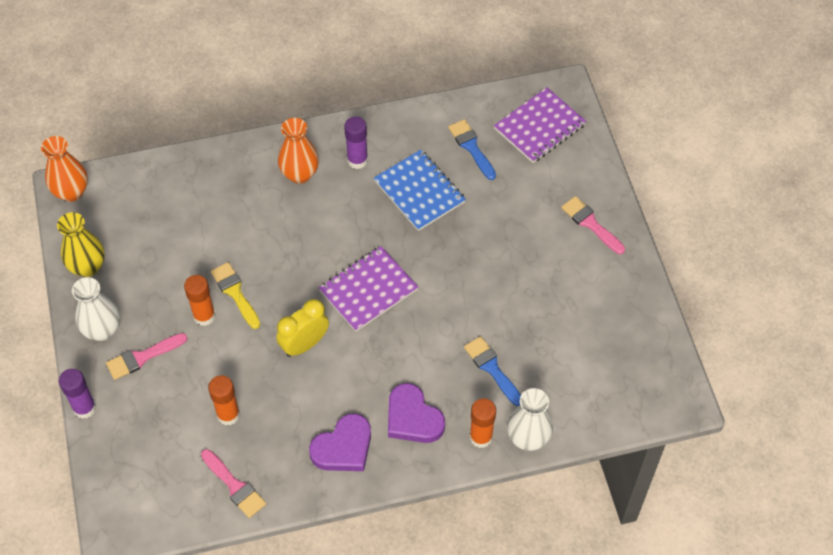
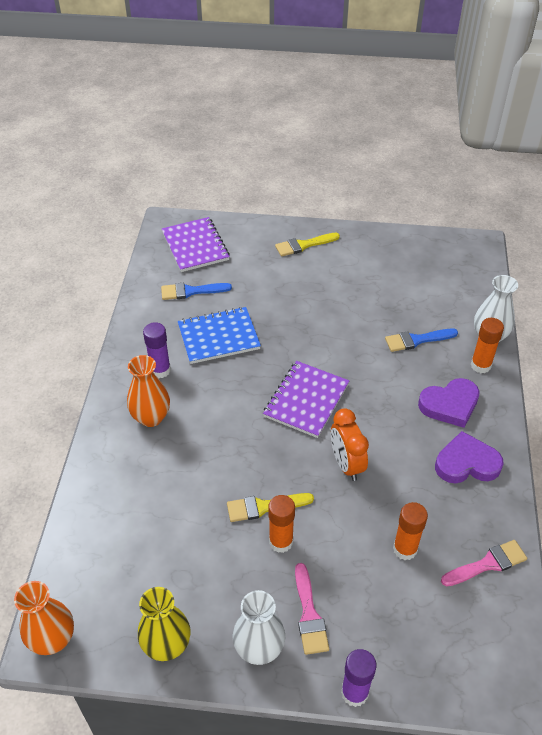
camera: 70 degrees left, 10 degrees down
(304, 344) = (346, 464): yellow clock -> orange clock
(343, 447) = (466, 463): purple heart -> purple heart turned 75 degrees counterclockwise
(368, 290) = (306, 400): purple notebook -> purple notebook turned 45 degrees clockwise
(590, 223) = (303, 245): pink brush -> yellow brush

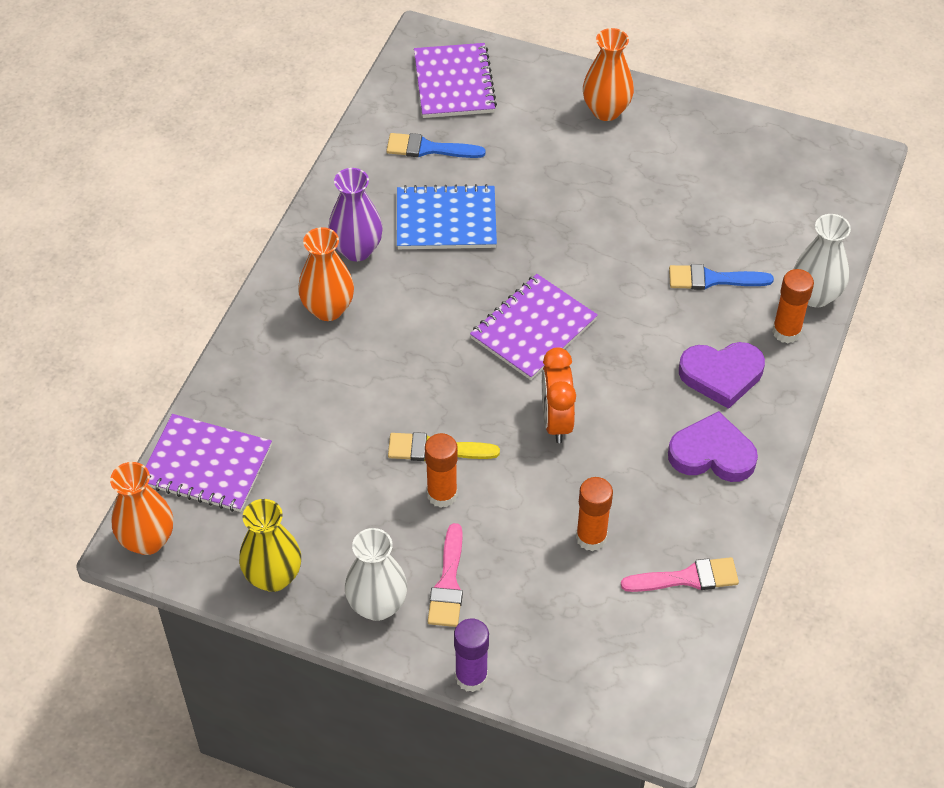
camera: 15 degrees right, 5 degrees up
(87, 562) = (206, 465): none -> purple notebook
(160, 370) = (357, 250): purple glue stick -> purple vase
(303, 245) = (606, 111): yellow brush -> orange vase

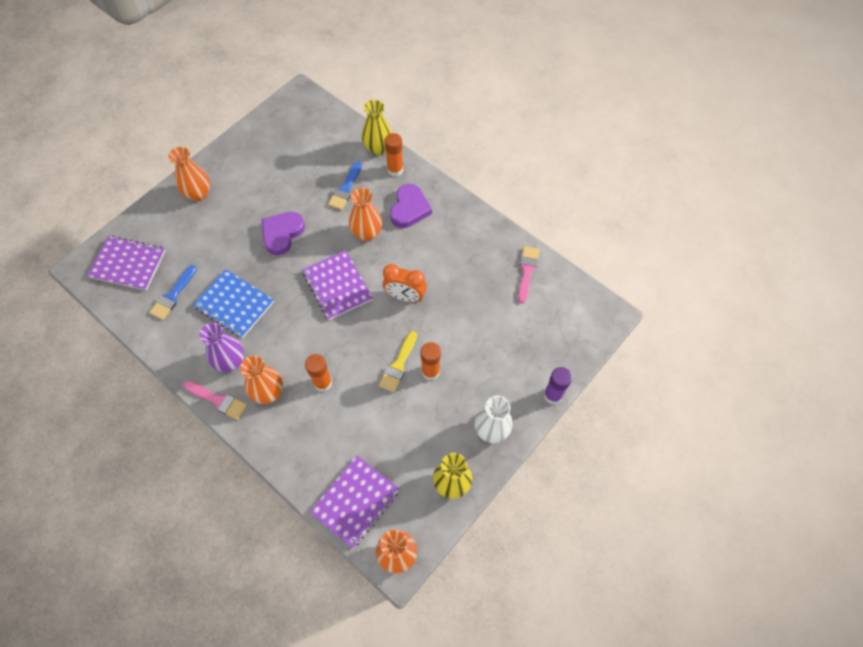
camera: 70 degrees left, 10 degrees up
(446, 220) = (234, 304): blue notebook -> blue notebook turned 75 degrees counterclockwise
(448, 583) = (490, 387): pink brush -> pink brush (218, 400)
(591, 537) = (487, 306): orange glue stick -> orange glue stick (323, 383)
(645, 334) = (367, 233): none -> orange vase
(712, 453) = (456, 231): purple heart -> purple heart (282, 234)
(815, 295) = (378, 148): white vase -> yellow vase

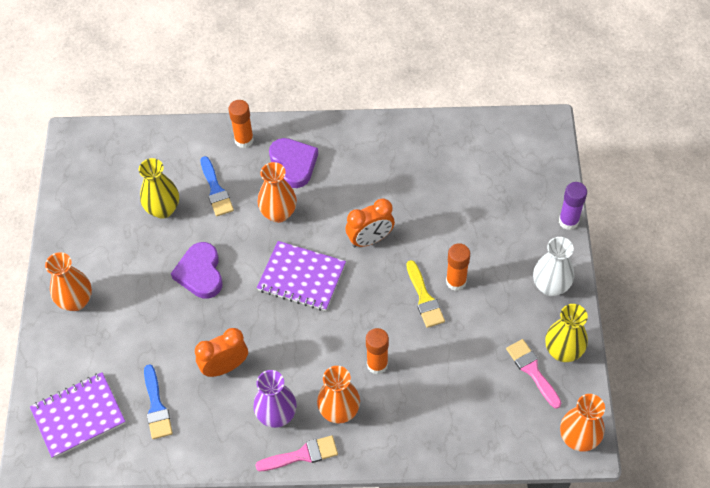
camera: 40 degrees left, 5 degrees down
(234, 304) = (225, 367): blue notebook -> orange clock
(355, 501) = (504, 430): purple notebook -> none
(378, 148) = (207, 133): yellow vase -> yellow vase (163, 209)
(527, 271) = (448, 140): pink brush -> pink brush (532, 370)

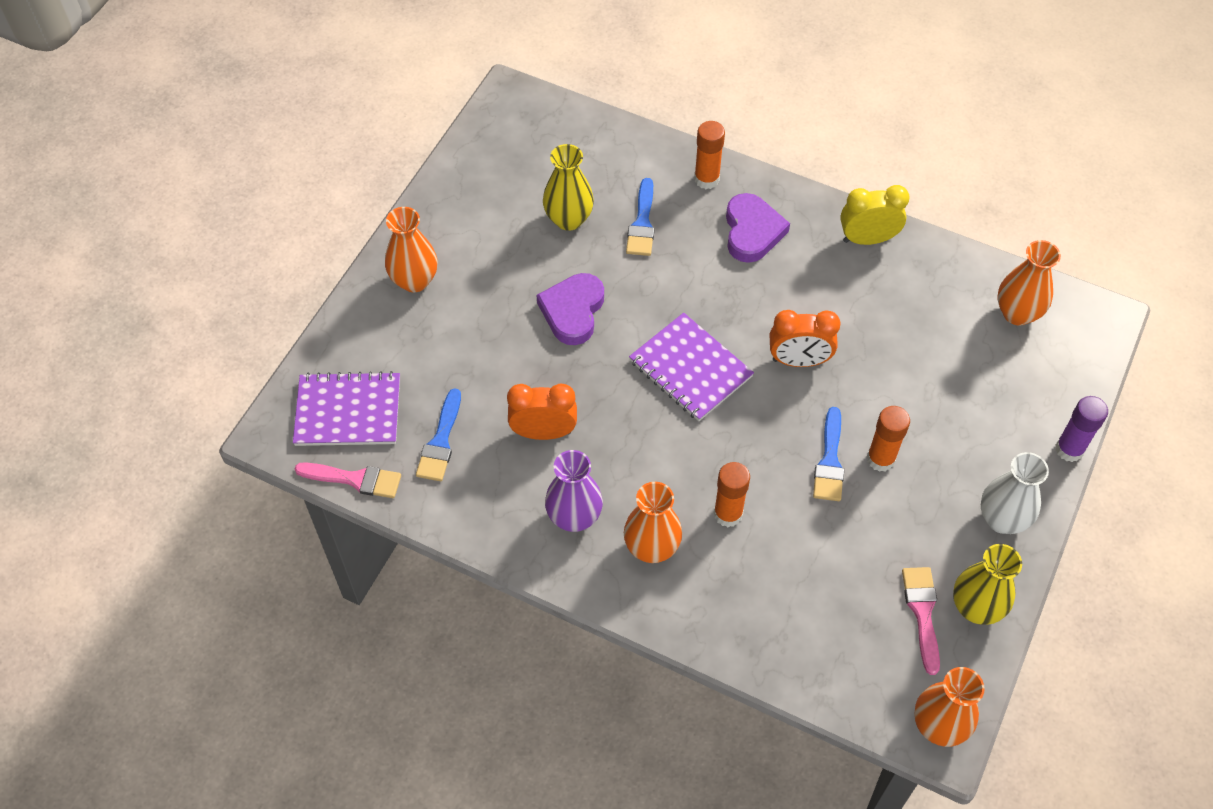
camera: 25 degrees right, 0 degrees up
(278, 213) = (703, 282): orange vase -> orange vase (1017, 313)
(302, 455) = (579, 578): pink brush -> pink brush (355, 479)
(372, 136) = (867, 239): none -> yellow clock
(424, 298) = (829, 461): yellow brush -> blue brush

